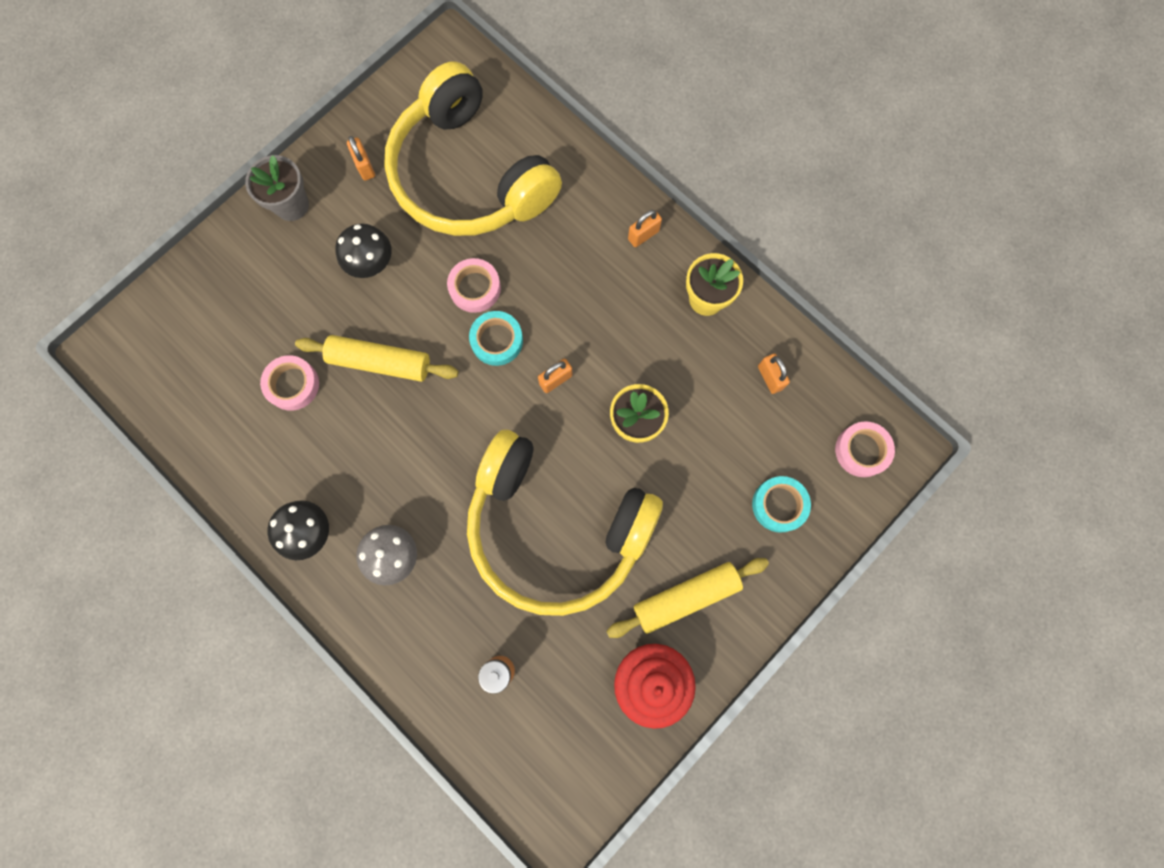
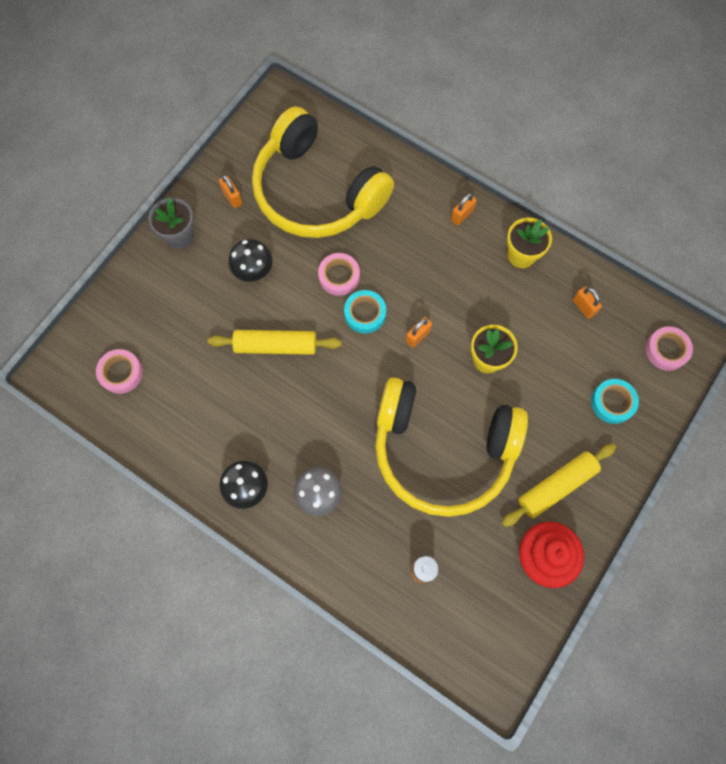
camera: 10 degrees left, 5 degrees down
(292, 385) = (209, 375): pink tape -> pink tape (121, 373)

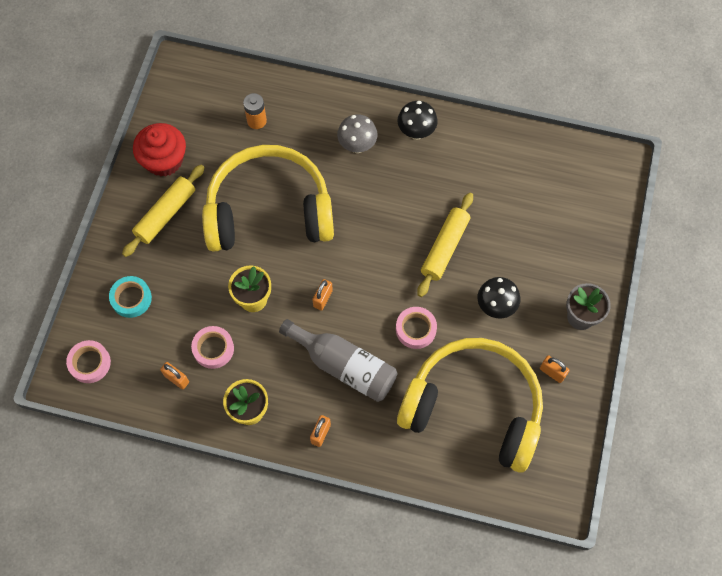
camera: 160 degrees right, 5 degrees down
(121, 373) = (564, 182): pink tape -> pink tape (213, 349)
(276, 345) = (445, 248): yellow rolling pin -> yellow rolling pin turned 45 degrees counterclockwise
(365, 313) = (378, 303): turquoise tape -> none
(420, 266) = (344, 366): none -> grey bottle

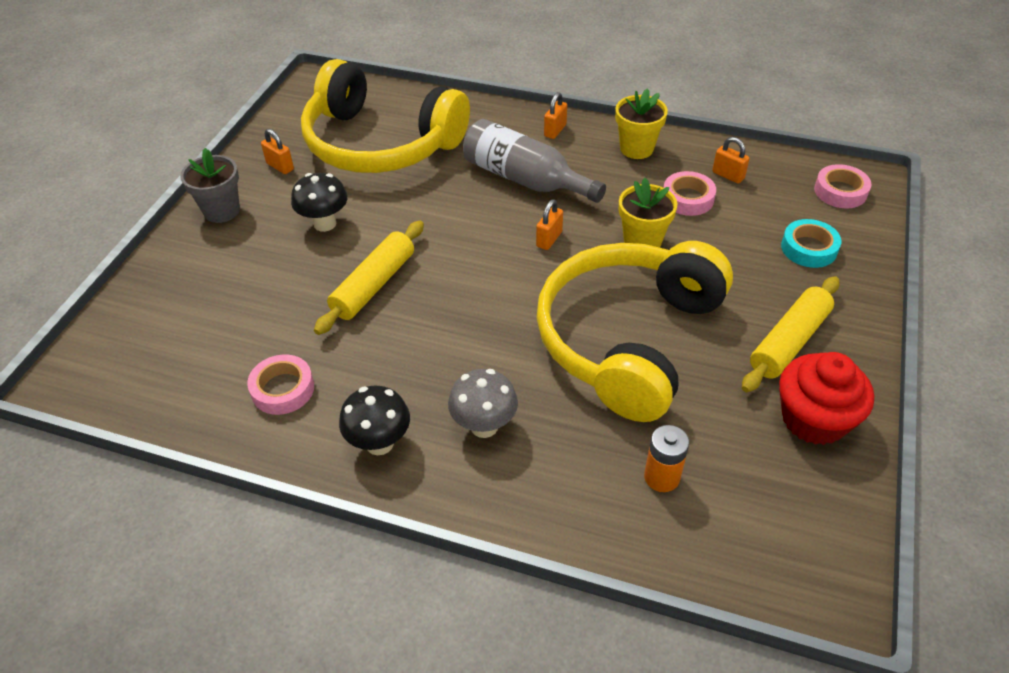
camera: 175 degrees left, 20 degrees down
(269, 211) = (628, 339): yellow headphones -> yellow headphones turned 120 degrees clockwise
(415, 329) = (432, 207): pink tape -> pink tape (283, 389)

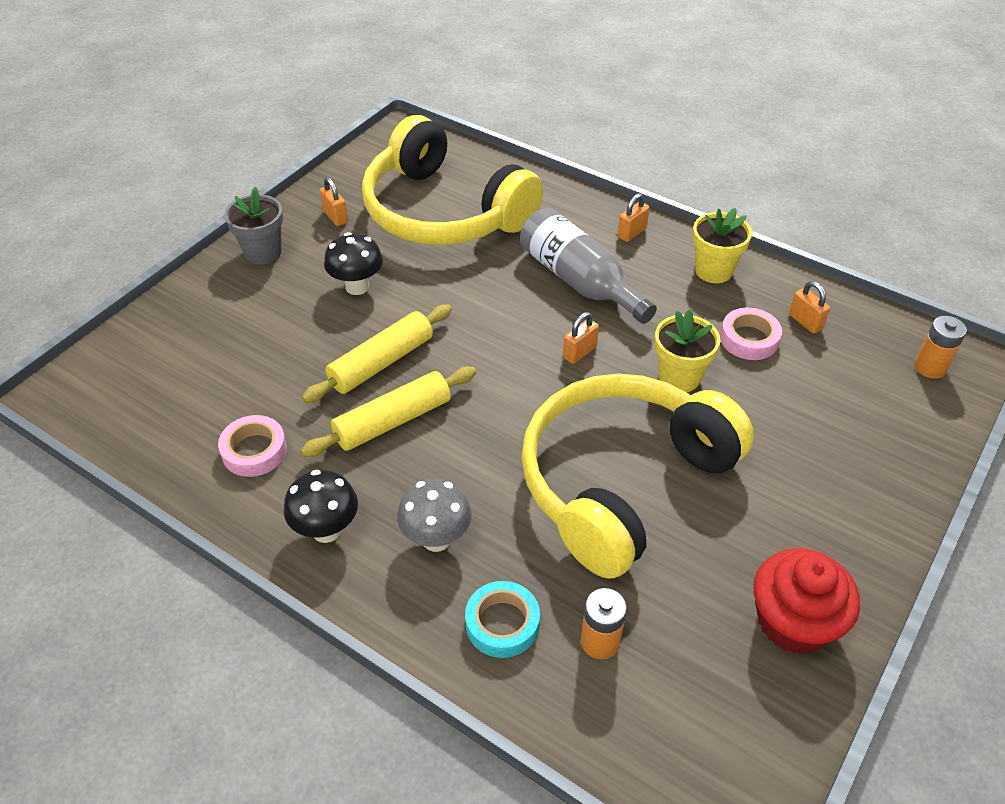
camera: 15 degrees right, 0 degrees up
(789, 342) = (800, 527): yellow rolling pin -> yellow rolling pin (393, 421)
(809, 248) = (866, 426): turquoise tape -> turquoise tape (502, 623)
(840, 191) = (930, 367): pink tape -> orange battery

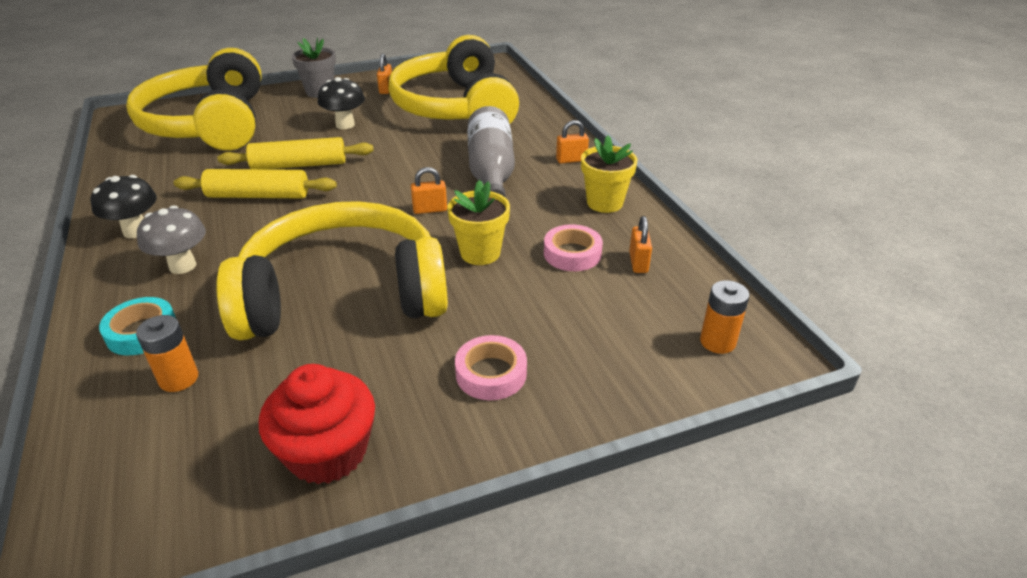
camera: 35 degrees right, 10 degrees down
(194, 356) = (209, 124): none -> yellow headphones
(254, 451) = (166, 177): pink tape -> pink tape (491, 373)

